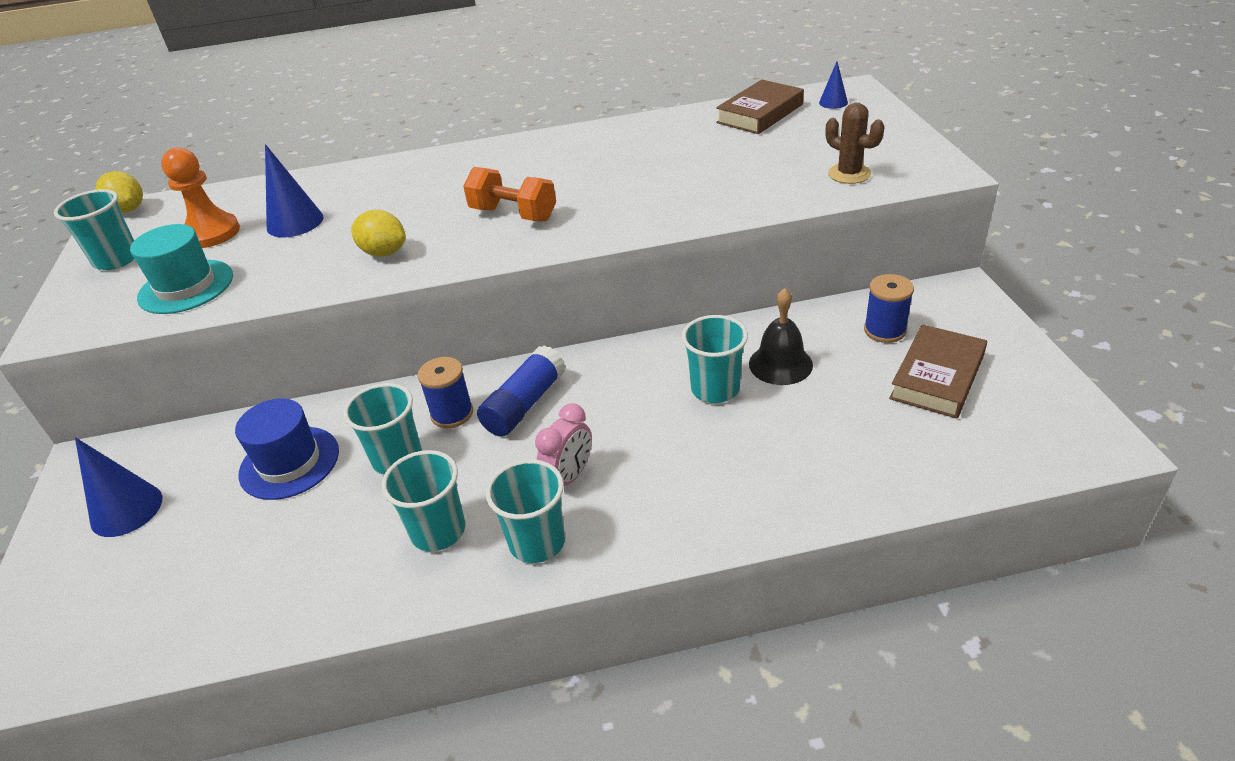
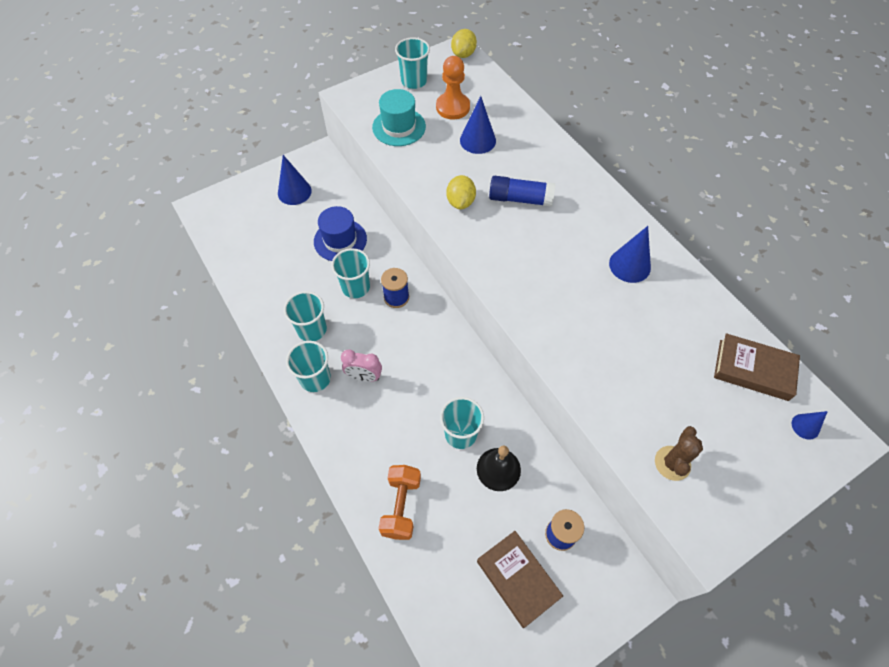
camera: 65 degrees right, 20 degrees up
(513, 214) = (528, 252): orange dumbbell -> orange dumbbell (401, 506)
(524, 404) = (414, 331): blue glue stick -> blue glue stick (520, 199)
(587, 153) = (629, 265): none -> blue cone
(937, 377) = (518, 579): brown book -> brown book turned 45 degrees clockwise

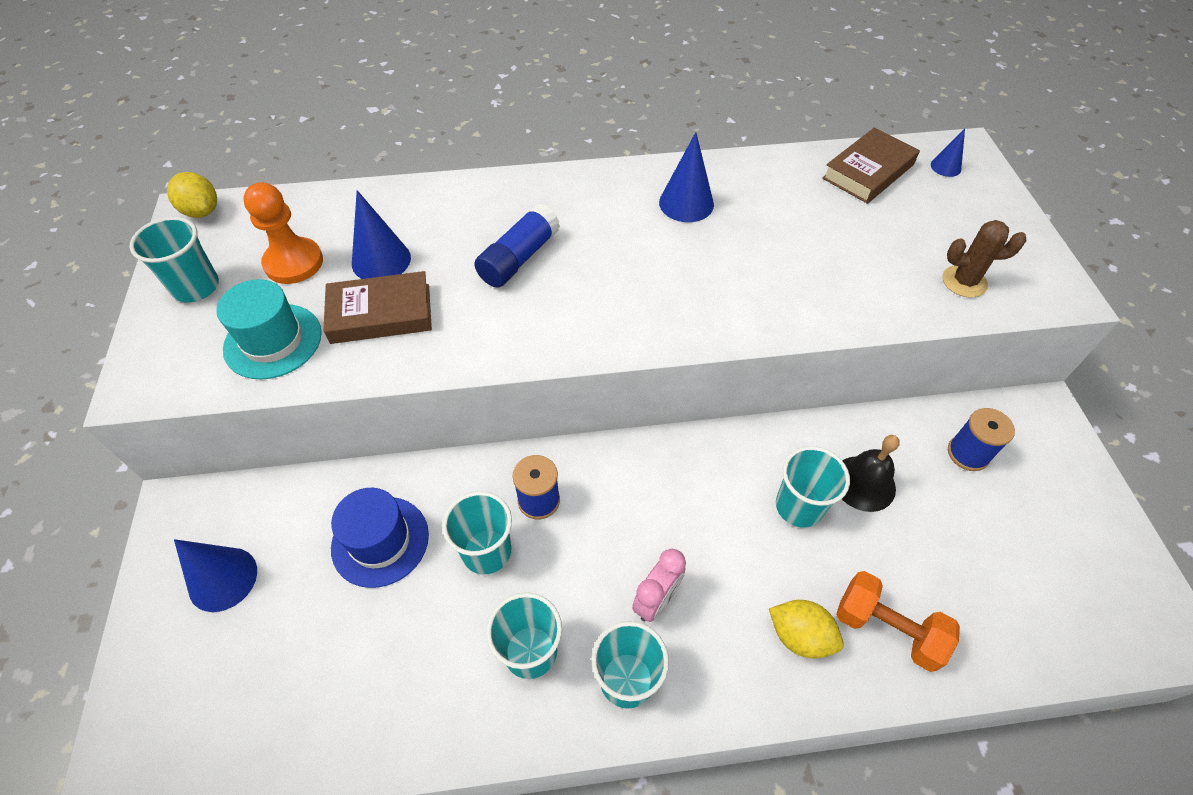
camera: 65 degrees left, 5 degrees down
(460, 202) = (478, 322): yellow lemon -> yellow lemon (800, 636)
(518, 579) = (1017, 524): brown book -> brown book (381, 313)
(672, 463) = (964, 282): brown cactus -> brown cactus turned 45 degrees counterclockwise

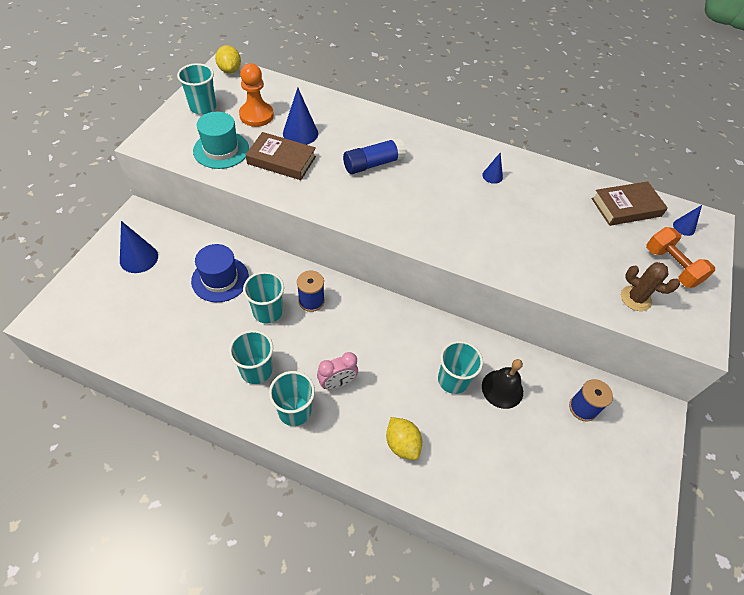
camera: 25 degrees right, 0 degrees up
(686, 203) = (492, 176): blue cone -> blue cone, size x0.57
(887, 628) = (455, 469): orange dumbbell -> orange dumbbell (671, 267)

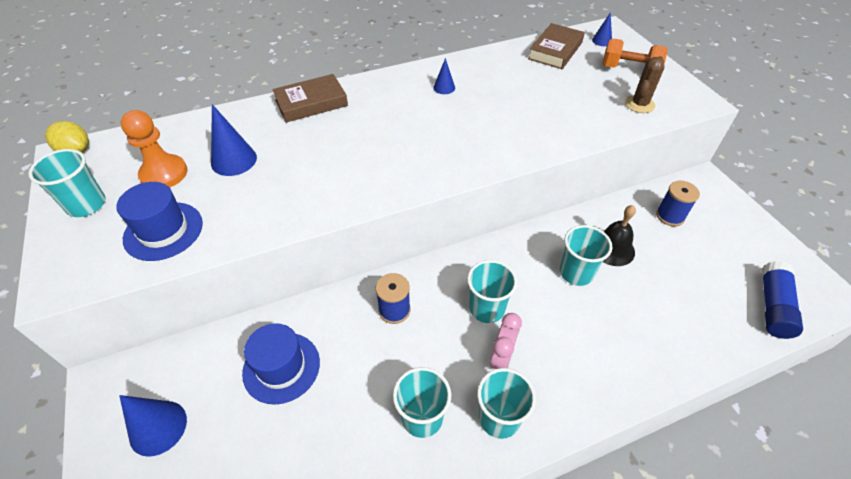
camera: 40 degrees left, 5 degrees down
(221, 150) = (163, 231): turquoise hat -> blue hat
(268, 311) = (366, 355): turquoise cup -> turquoise cup (487, 308)
(281, 160) = (245, 196): brown book -> brown book (311, 103)
(373, 164) = (338, 141): blue glue stick -> blue glue stick (773, 307)
(402, 444) = (607, 357): yellow lemon -> none
(635, 298) = (639, 104): brown cactus -> brown cactus turned 45 degrees counterclockwise

